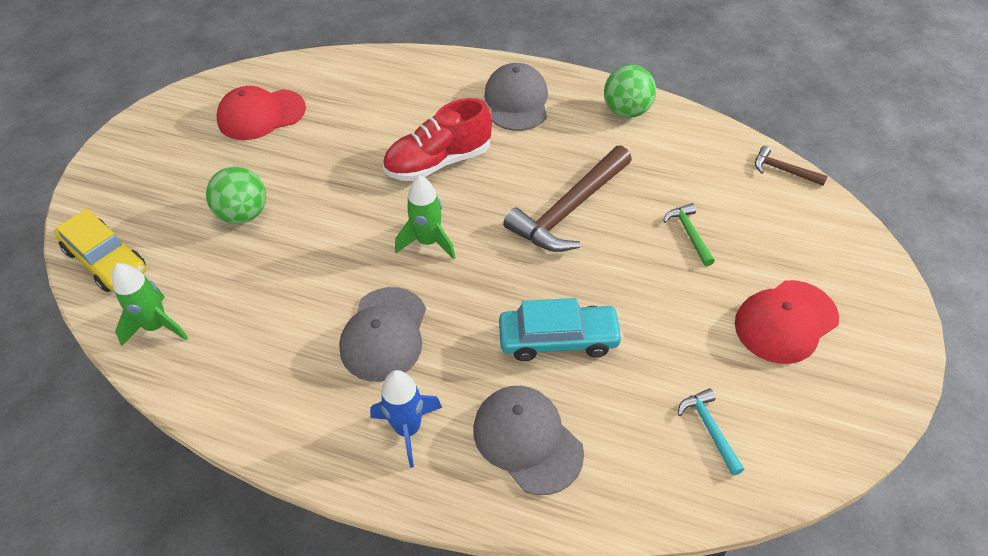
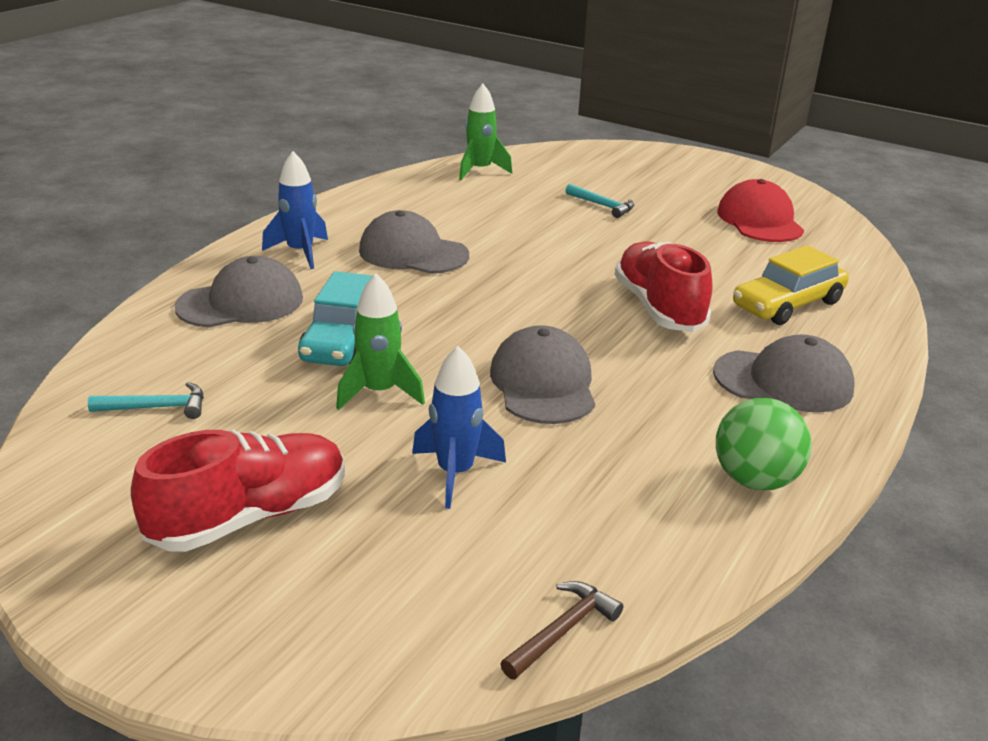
camera: 100 degrees right, 20 degrees down
(106, 260) = (564, 156): yellow car -> yellow car (787, 304)
(244, 214) = (602, 205): green ball -> turquoise hammer
(428, 242) = (525, 286): green rocket -> green rocket (379, 392)
(570, 209) = (543, 383): brown hammer -> grey cap
(689, 234) = (455, 473): green hammer -> blue rocket
(785, 321) = (250, 516): red cap -> red shoe

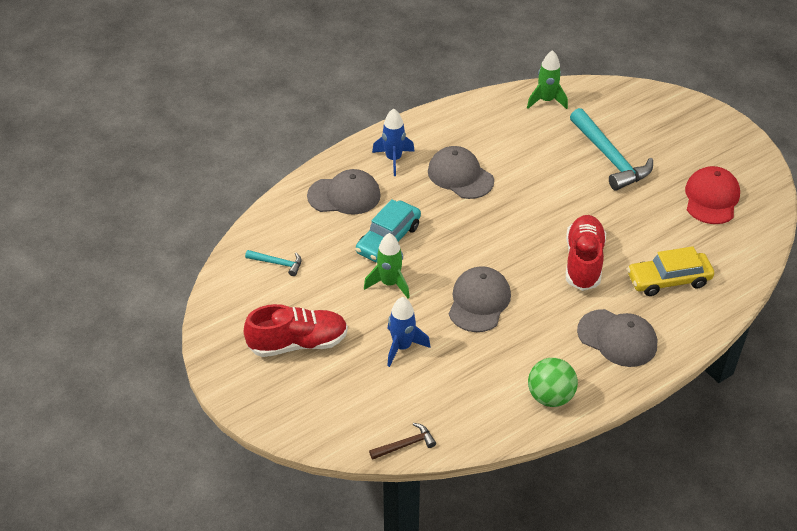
camera: 25 degrees right, 15 degrees up
(602, 205) = (609, 157): turquoise hammer -> turquoise hammer, size x2.11

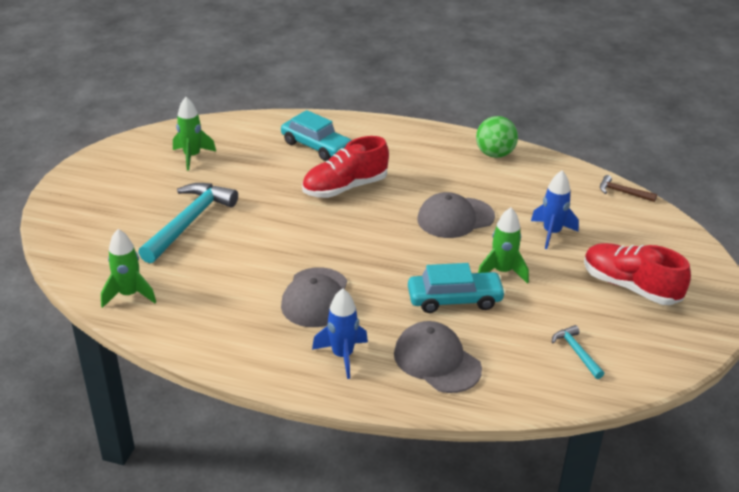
camera: 130 degrees left, 10 degrees down
(617, 338) = (404, 147): grey cap -> none
(668, 280) = (316, 146): yellow car -> turquoise car
(711, 198) = (192, 156): red cap -> green rocket

